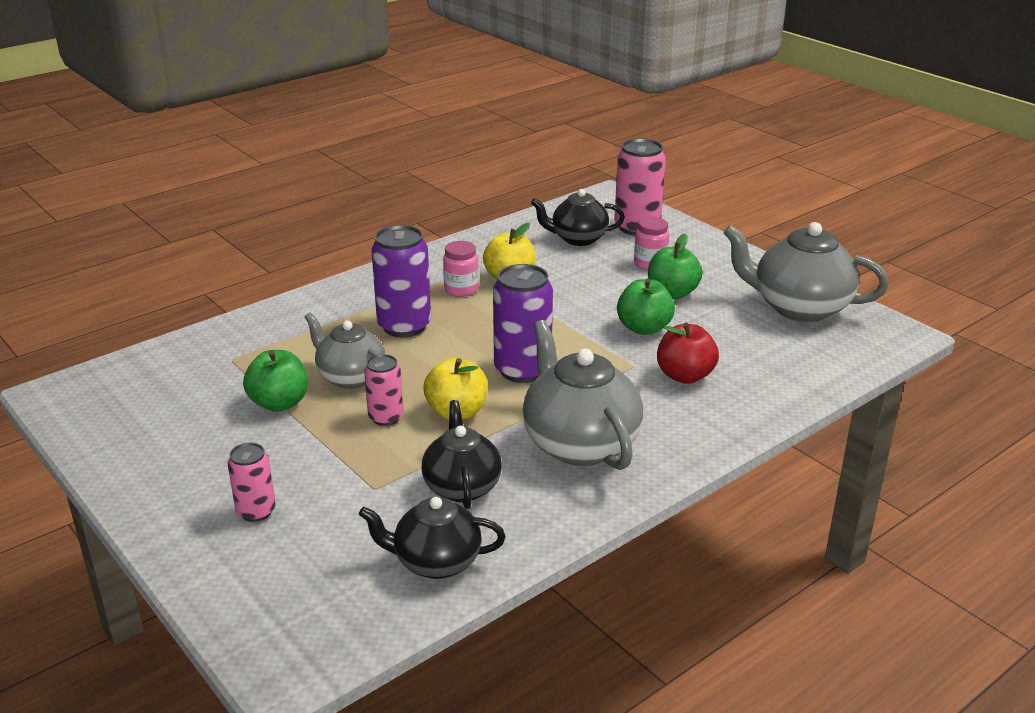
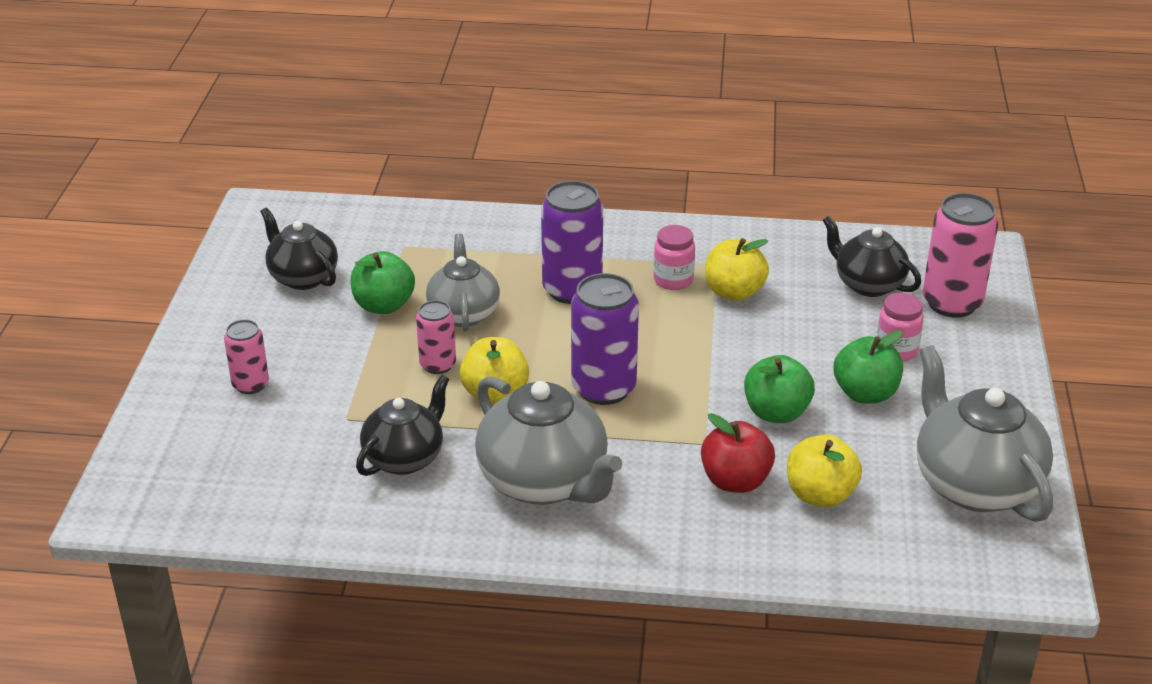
camera: 45 degrees right, 5 degrees up
(435, 562) = (301, 503): black teapot -> black teapot (302, 277)
(579, 443) = (545, 482): grey teapot -> grey teapot turned 120 degrees clockwise
(739, 356) = (820, 495): none -> yellow apple

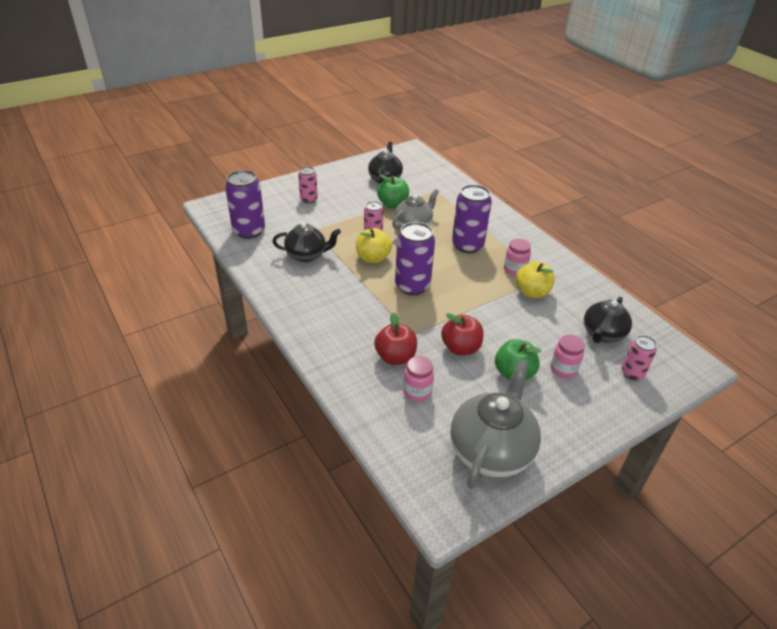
camera: 50 degrees right, 5 degrees up
(255, 494) = (249, 231): none -> purple can
(545, 482) = (331, 299): grey teapot -> none
(776, 413) = (460, 348): green apple -> red apple
(820, 495) = (417, 392): yellow apple -> pink jar
(867, 284) = (602, 334): black teapot -> black teapot turned 150 degrees counterclockwise
(951, 303) = (632, 373): pink can -> pink can, size x0.58

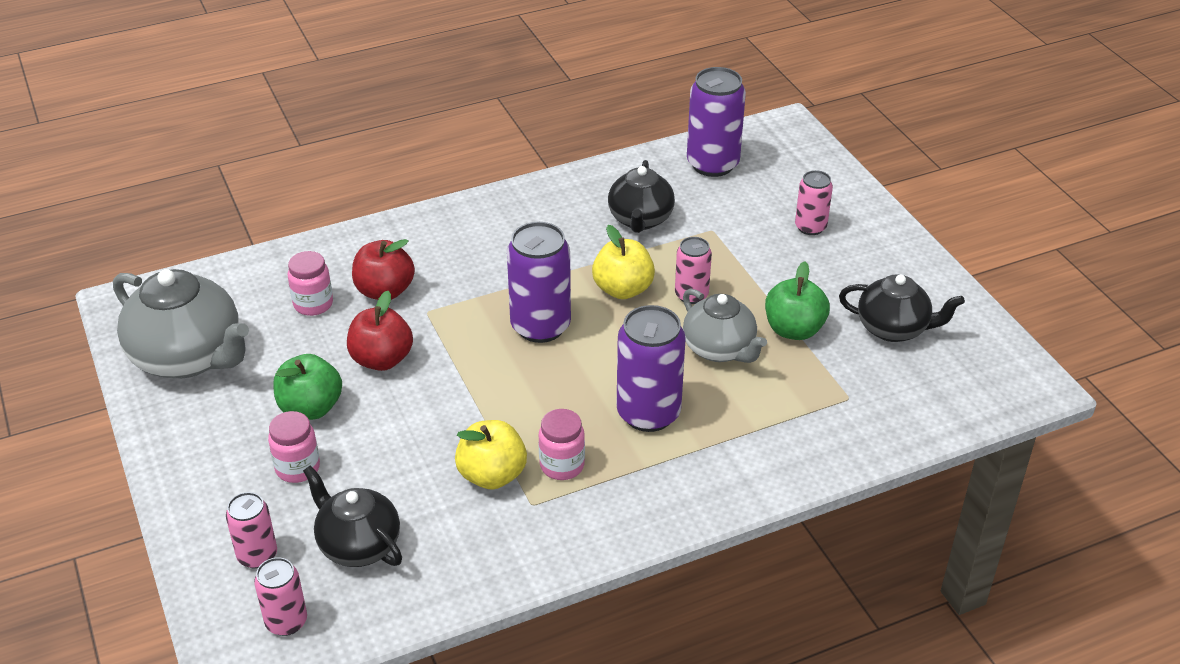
camera: 100 degrees right, 0 degrees up
(664, 352) = (286, 622): none -> pink can

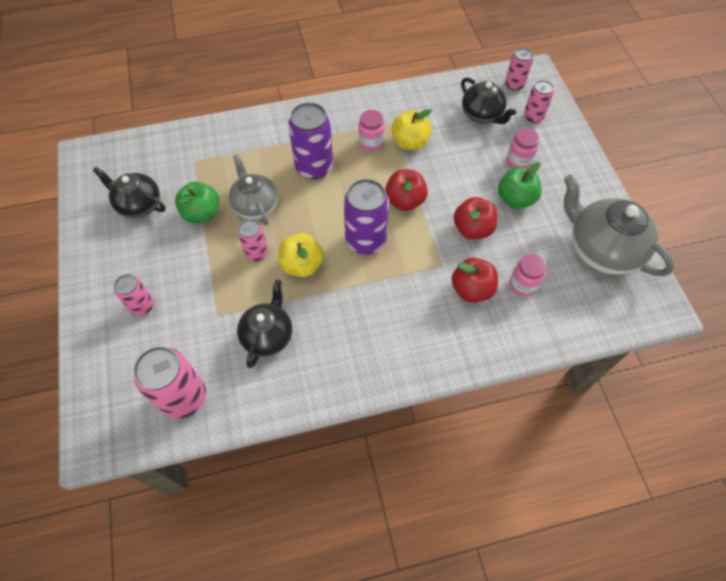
camera: 170 degrees left, 20 degrees up
(489, 384) = (405, 201): none -> red apple
(712, 164) = (184, 397): purple can -> pink can

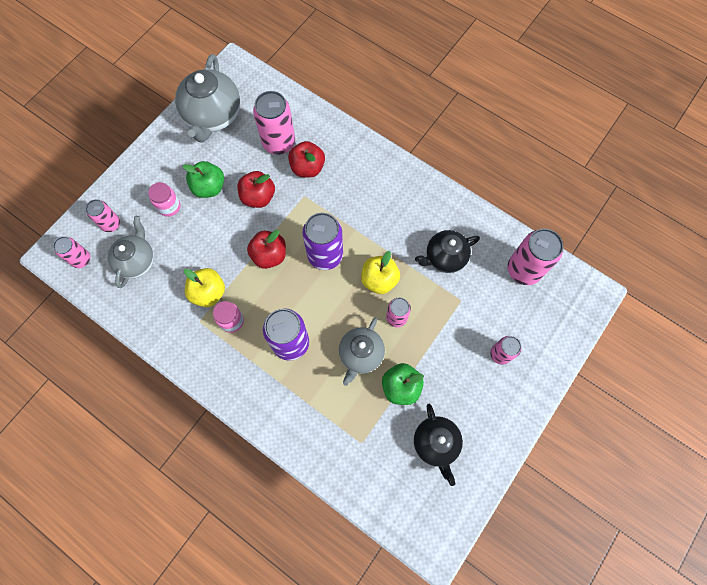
camera: 130 degrees left, 10 degrees up
(482, 115) = (137, 261): black teapot -> grey teapot
(523, 284) = (279, 143): pink jar -> pink can

